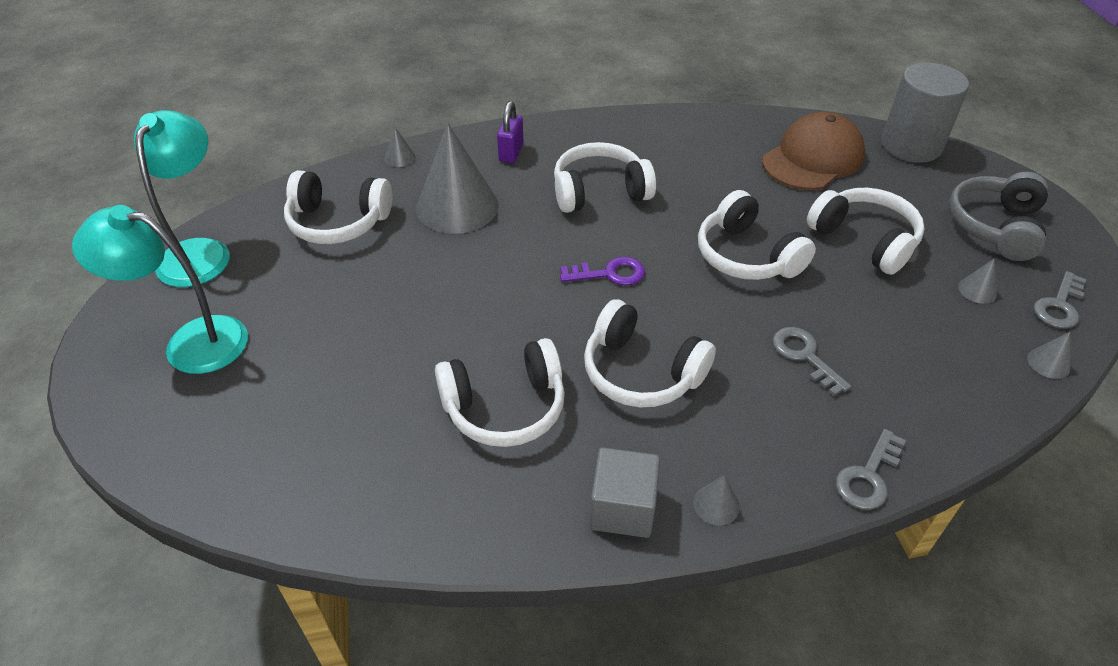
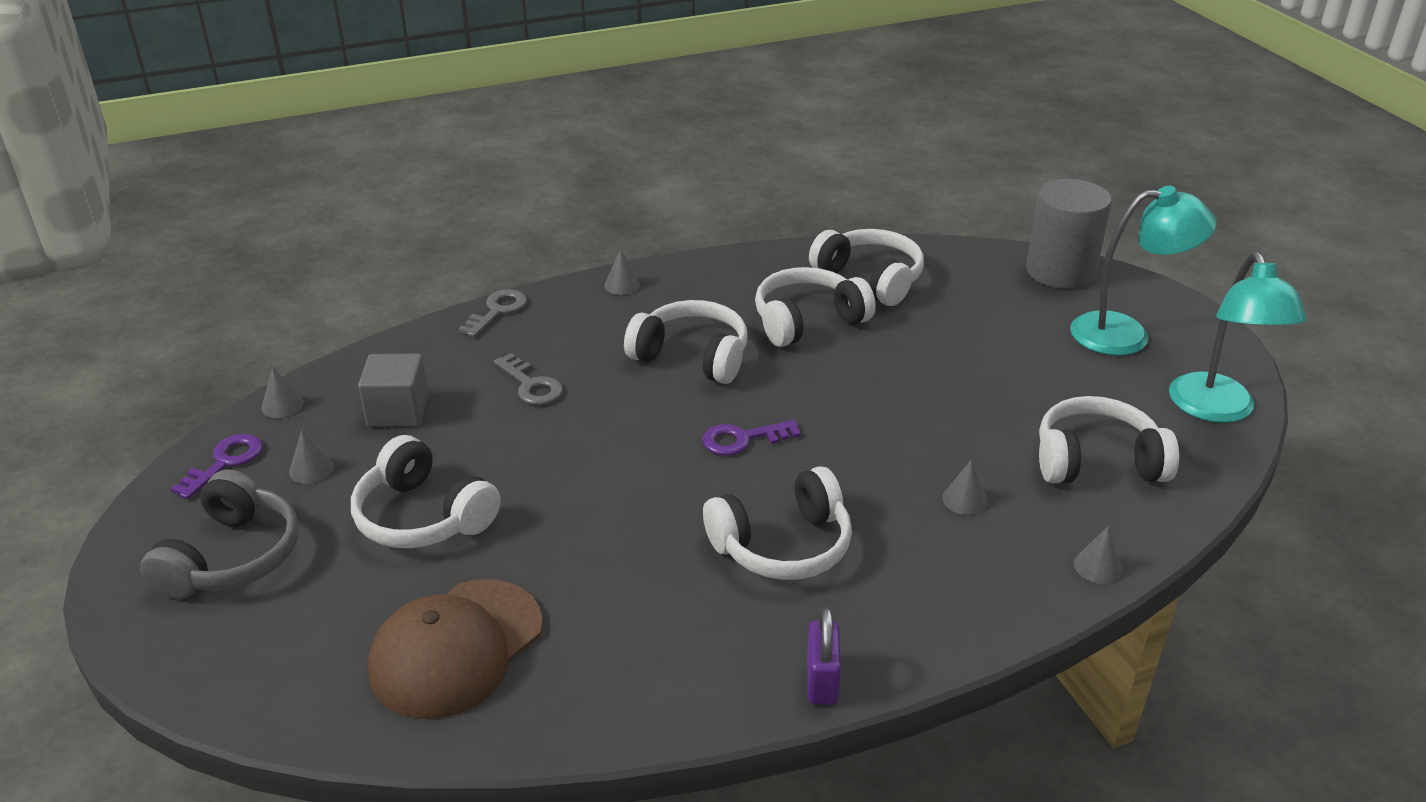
camera: 170 degrees right, 10 degrees down
(457, 206) = (964, 499): grey cone -> grey cone, size x0.40
(511, 152) = (938, 597): purple padlock -> purple padlock (822, 681)
(622, 508) = (693, 277): grey cube -> grey cube (398, 411)
(747, 256) = (580, 478): white headphones -> white headphones (869, 279)
(911, 146) = (276, 700): grey cylinder -> grey cylinder (1060, 272)
(1059, 305) = (225, 463): grey key -> purple key

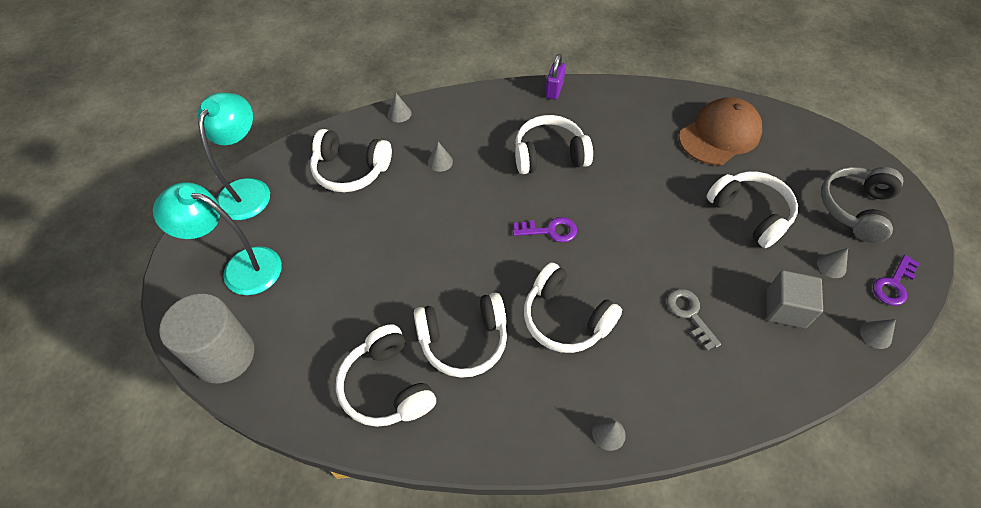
camera: 165 degrees left, 20 degrees up
(497, 311) = (723, 420): grey key -> none

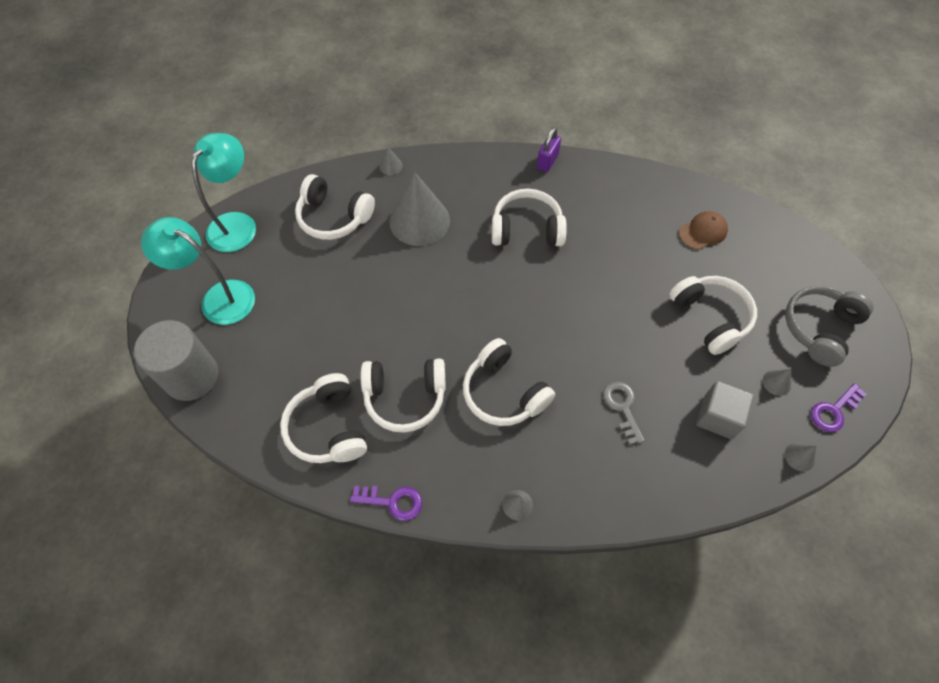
camera: 10 degrees right, 5 degrees up
(440, 162) = (419, 221): grey cone -> grey cone, size x2.49
(550, 230) = (509, 305): purple key -> purple key (392, 501)
(719, 135) = (703, 232): brown cap -> brown cap, size x0.56

